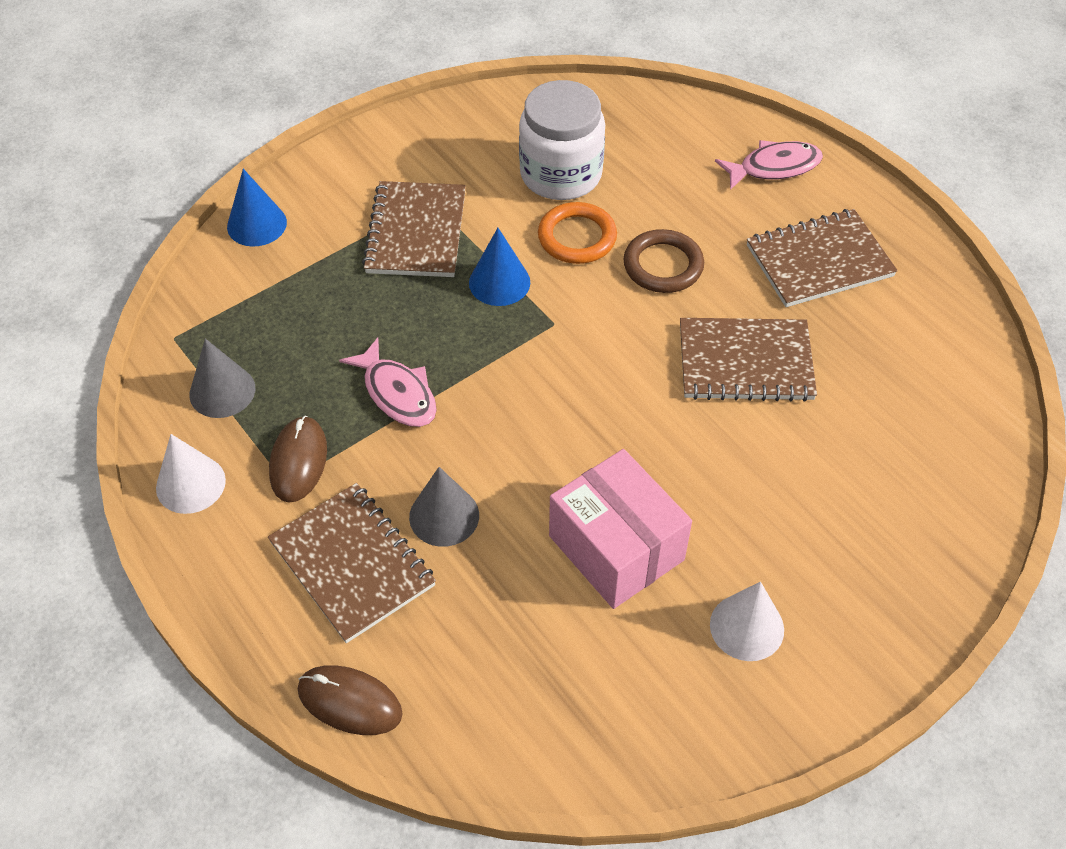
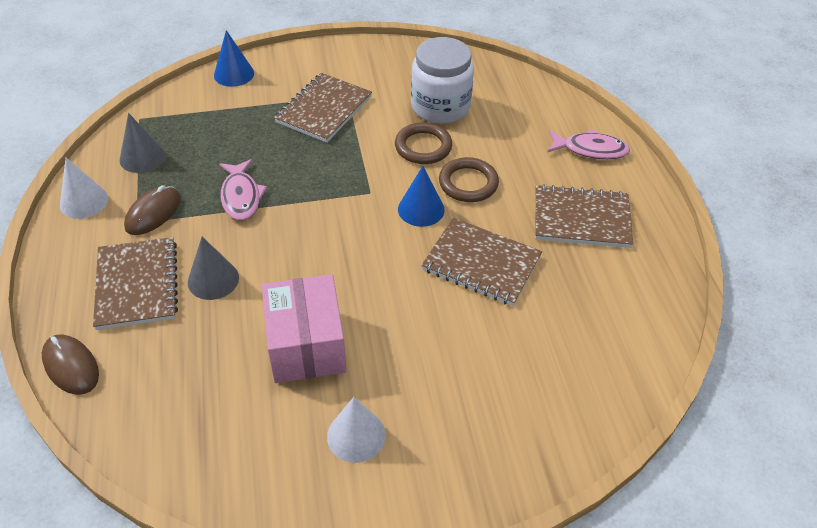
camera: 25 degrees right, 5 degrees down
(499, 282) = (353, 156): blue cone -> blue cone (421, 209)
(577, 237) = (423, 147): orange ring -> brown ring

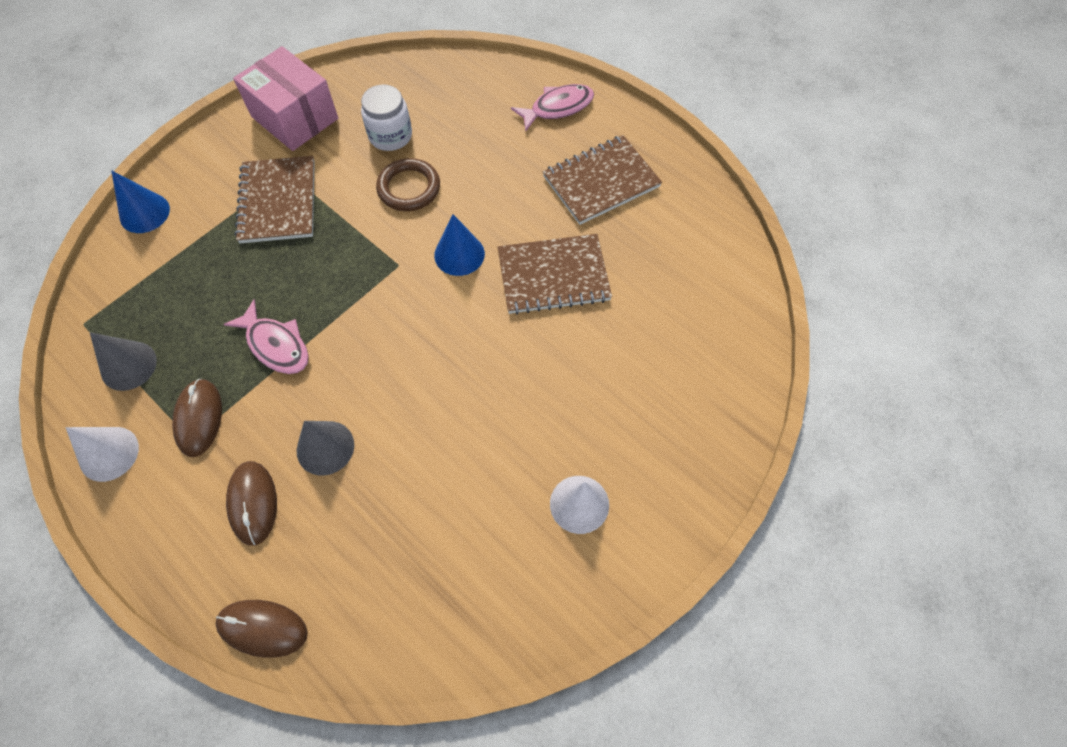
camera: 35 degrees left, 15 degrees up
(137, 285) = (253, 503): brown notebook -> brown mouse
(306, 345) = (468, 452): pink box -> pink box (295, 117)
(440, 107) = (390, 136): white jar -> white jar, size x0.67
(468, 183) = (480, 203): brown ring -> none

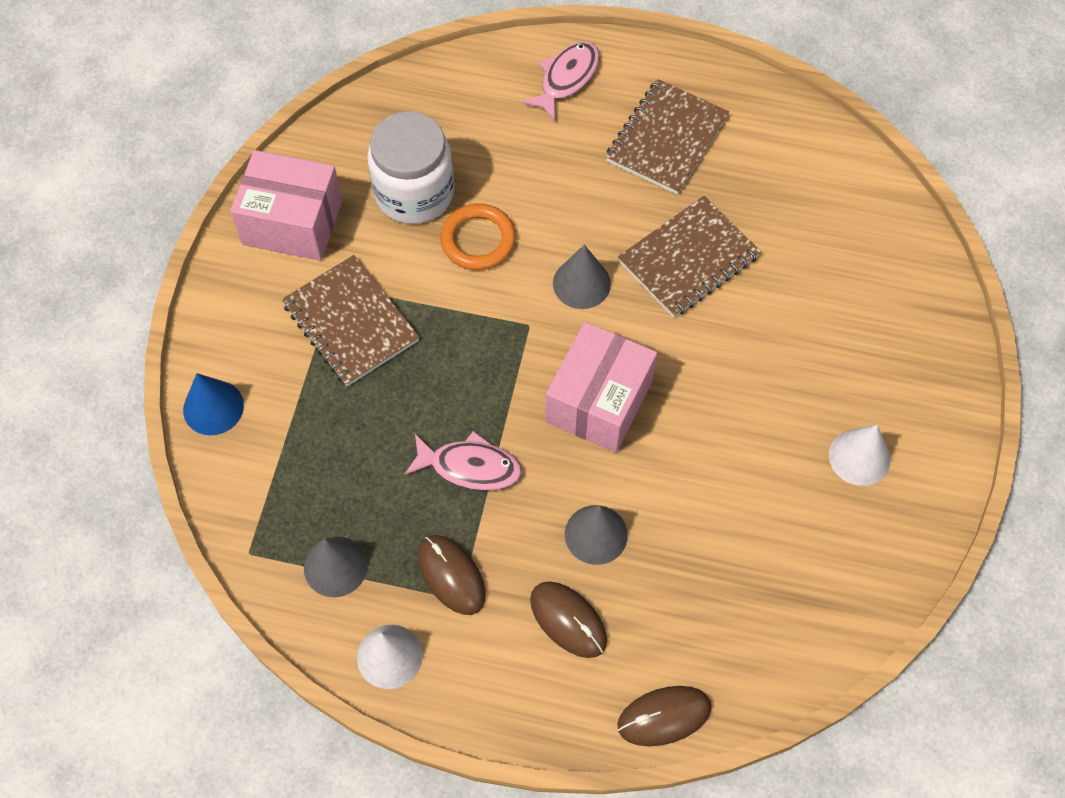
camera: 30 degrees left, 0 degrees up
(390, 136) = (414, 193): white jar -> white jar, size x1.50
(405, 347) = (599, 401): none -> pink box
(409, 188) = (478, 240): brown ring -> orange ring
(459, 254) = (581, 283): blue cone -> grey cone

